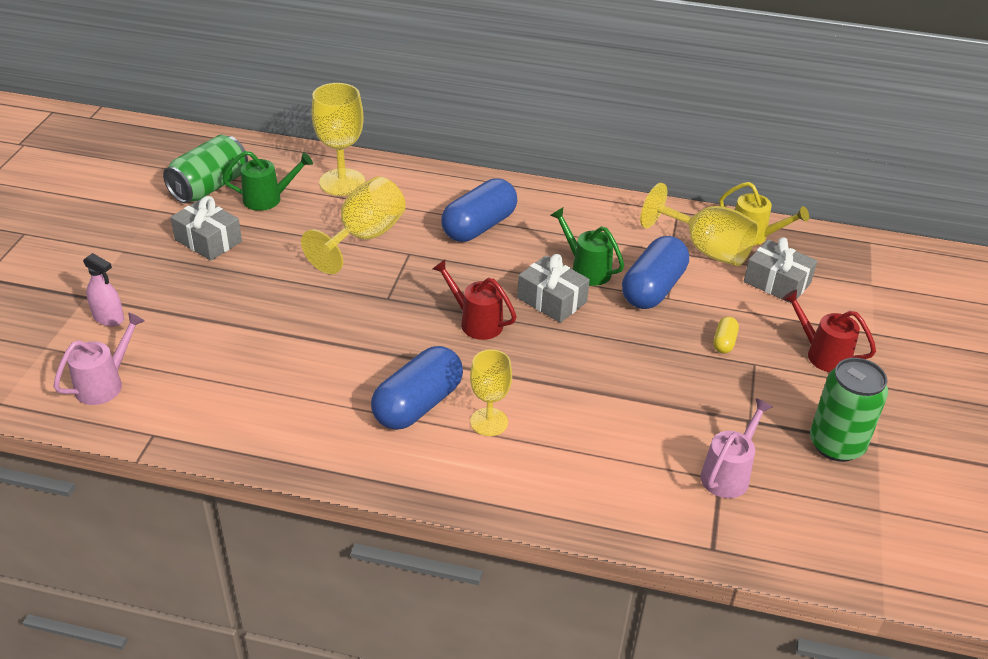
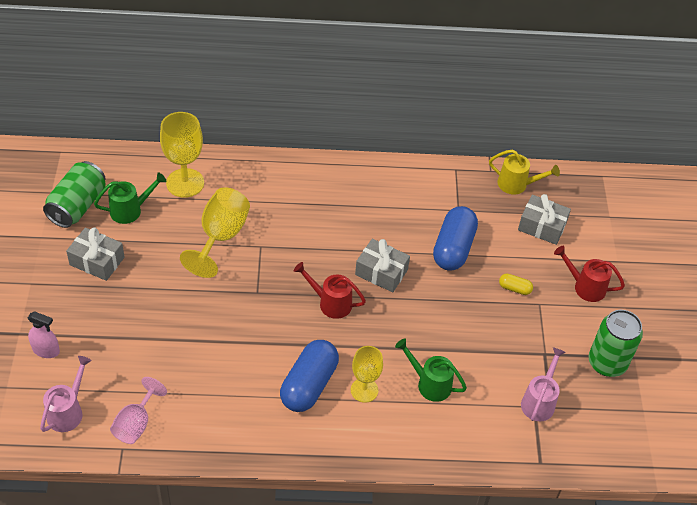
camera: 15 degrees left, 10 degrees up
(182, 410) = (136, 423): none -> pink goblet
(479, 226) = (307, 210): blue capsule -> none
(586, 269) = (399, 238): green watering can -> green watering can (429, 383)
(706, 249) = (484, 203): yellow goblet -> none
(724, 342) = (514, 288): yellow capsule -> yellow capsule turned 75 degrees counterclockwise

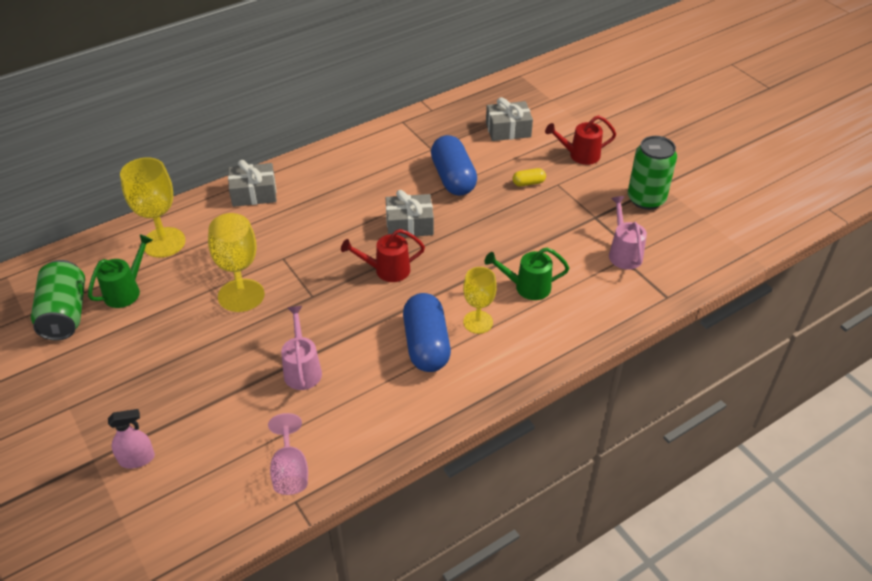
camera: 30 degrees left, 5 degrees down
(68, 411) = (208, 501): pink watering can -> pink watering can (302, 369)
(97, 261) = (127, 351): grey gift -> grey gift (254, 193)
(517, 185) = (462, 110): yellow watering can -> none

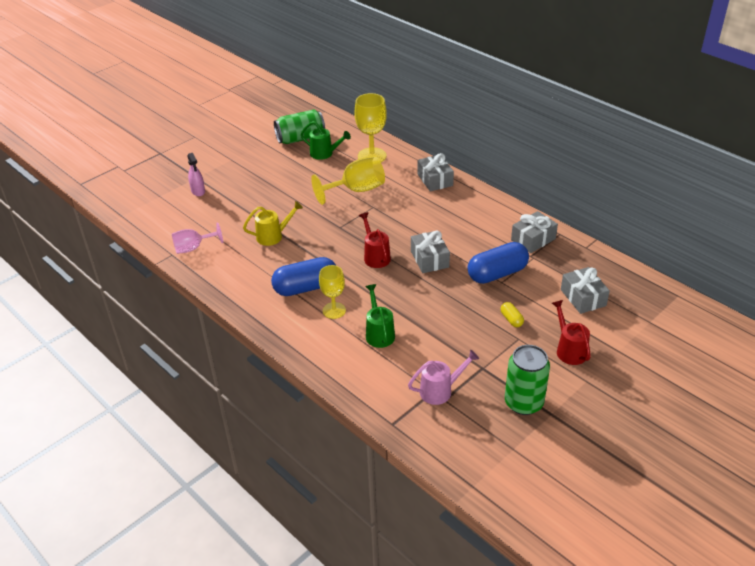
camera: 80 degrees right, 5 degrees down
(302, 369) = (273, 236): pink watering can -> yellow watering can
(404, 141) = (533, 239): none -> grey gift

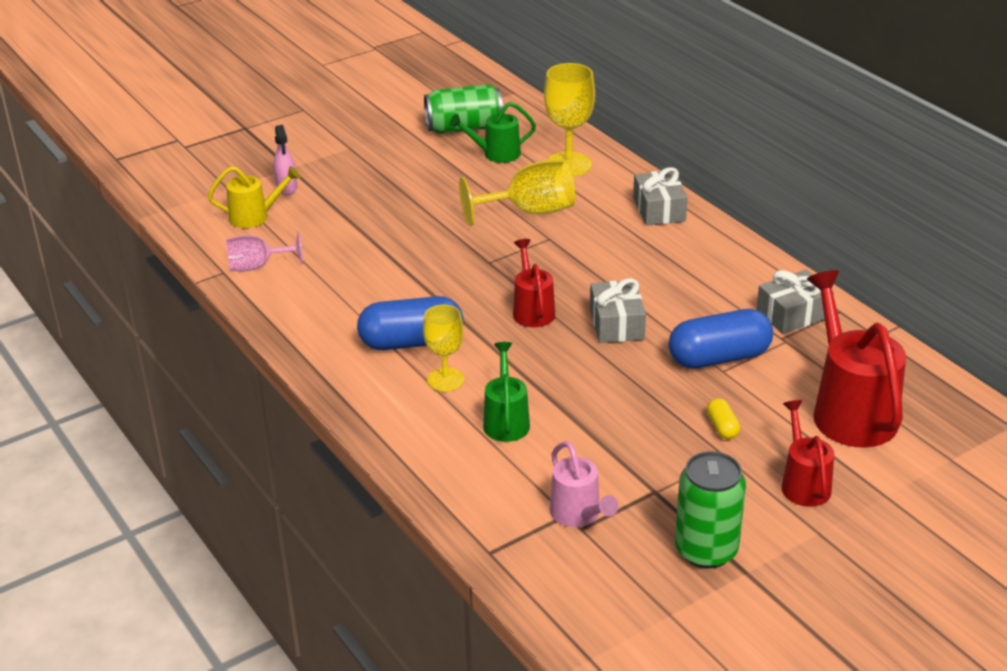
camera: 10 degrees right, 5 degrees down
(273, 236) = (383, 263): yellow watering can -> yellow watering can (255, 216)
(325, 154) = (495, 154): green watering can -> green watering can turned 135 degrees clockwise
(440, 390) = (579, 515): pink watering can -> pink watering can turned 75 degrees clockwise
(583, 297) = (849, 409): grey gift -> red watering can

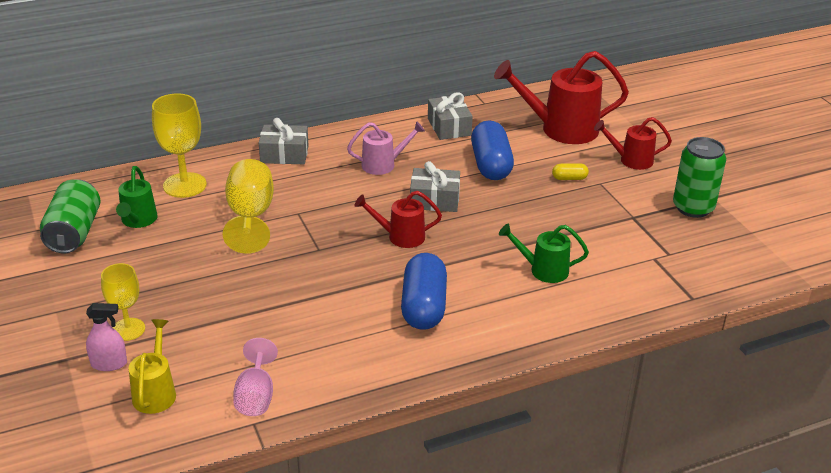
camera: 80 degrees left, 0 degrees up
(445, 380) = (483, 294): yellow goblet -> yellow goblet (128, 329)
(579, 515) = (655, 252): pink watering can -> pink watering can (384, 165)

